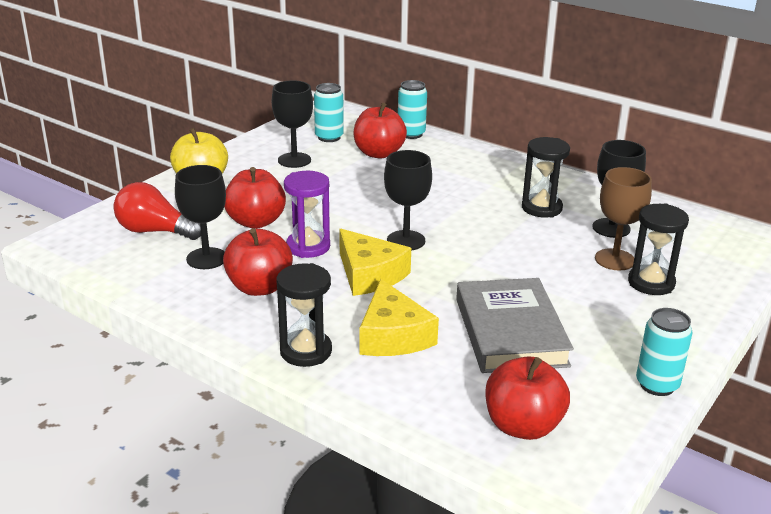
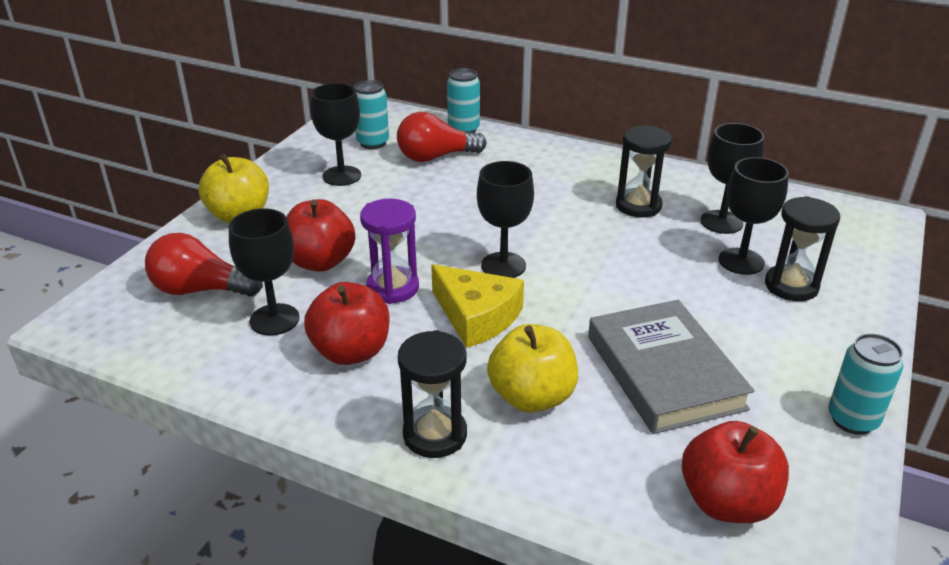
camera: 10 degrees left, 5 degrees up
(379, 153) = (435, 157): red apple -> red light bulb
(393, 336) = (532, 397): yellow cheese -> yellow apple
(614, 260) = (741, 261): brown goblet -> black goblet

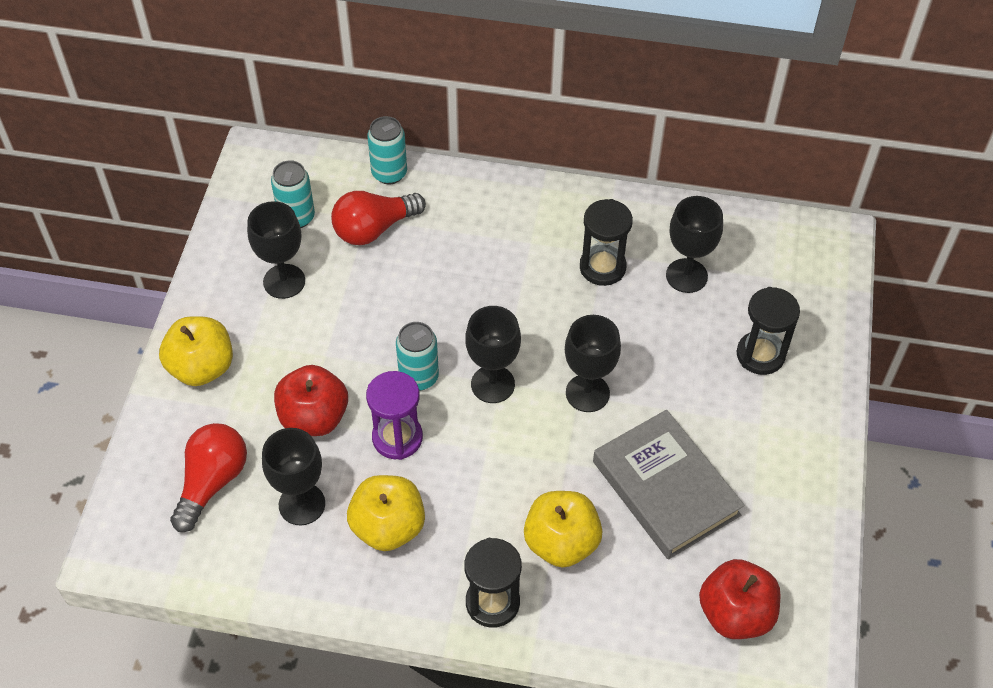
camera: 15 degrees left, 20 degrees up
(200, 290) = (212, 482): red light bulb -> red light bulb turned 120 degrees clockwise
(351, 351) = (388, 527): red apple -> yellow apple
(476, 316) = (487, 457): yellow cheese -> none
(741, 261) = (712, 330): black goblet -> black goblet (587, 393)
(852, 420) = (822, 506): turquoise can -> turquoise can (419, 377)

